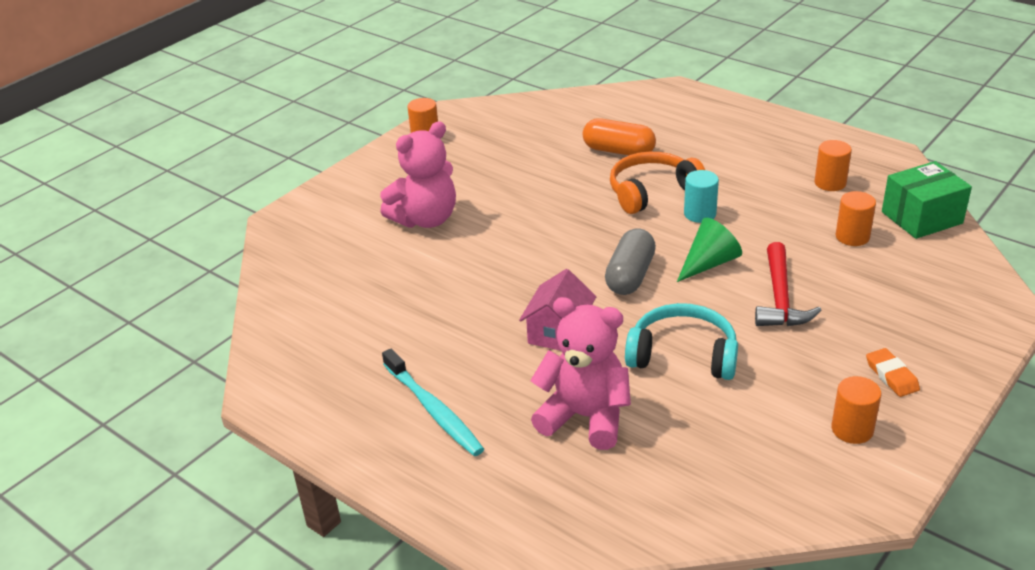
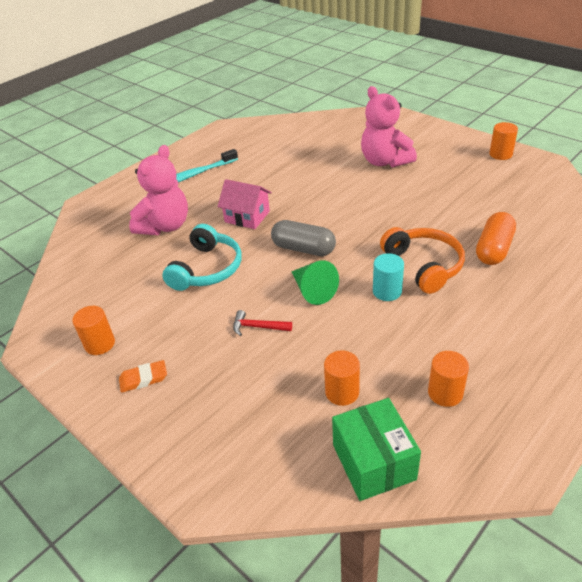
camera: 95 degrees right, 5 degrees up
(780, 298) = (258, 327): red hammer -> red hammer, size x0.57

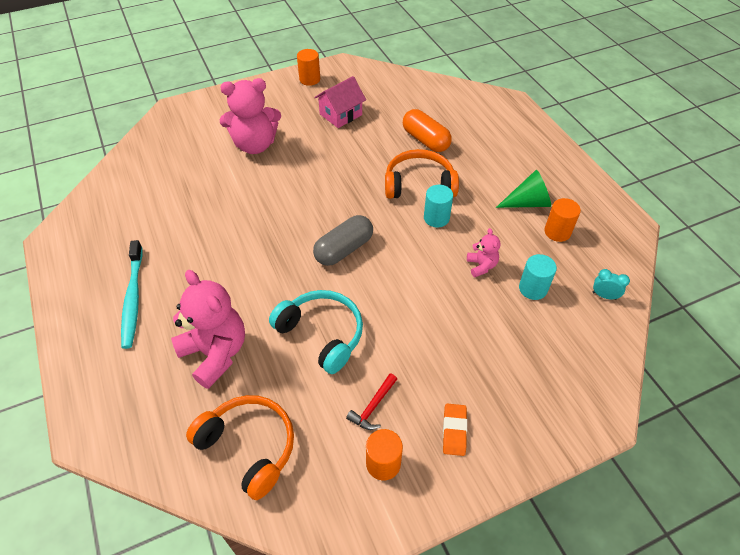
camera: 70 degrees left, 10 degrees up
(94, 271) = (249, 447): none -> orange headphones
(247, 217) = (258, 274): pink house -> pink house (341, 114)
(258, 327) = (431, 318): red hammer -> red hammer (373, 407)
(313, 290) = (406, 264): green cone -> green cone (527, 202)
(342, 392) = (533, 288): orange cylinder -> turquoise cylinder
(346, 342) = (481, 266): none -> pink teddy bear
(373, 462) = (604, 296): green box -> turquoise clock

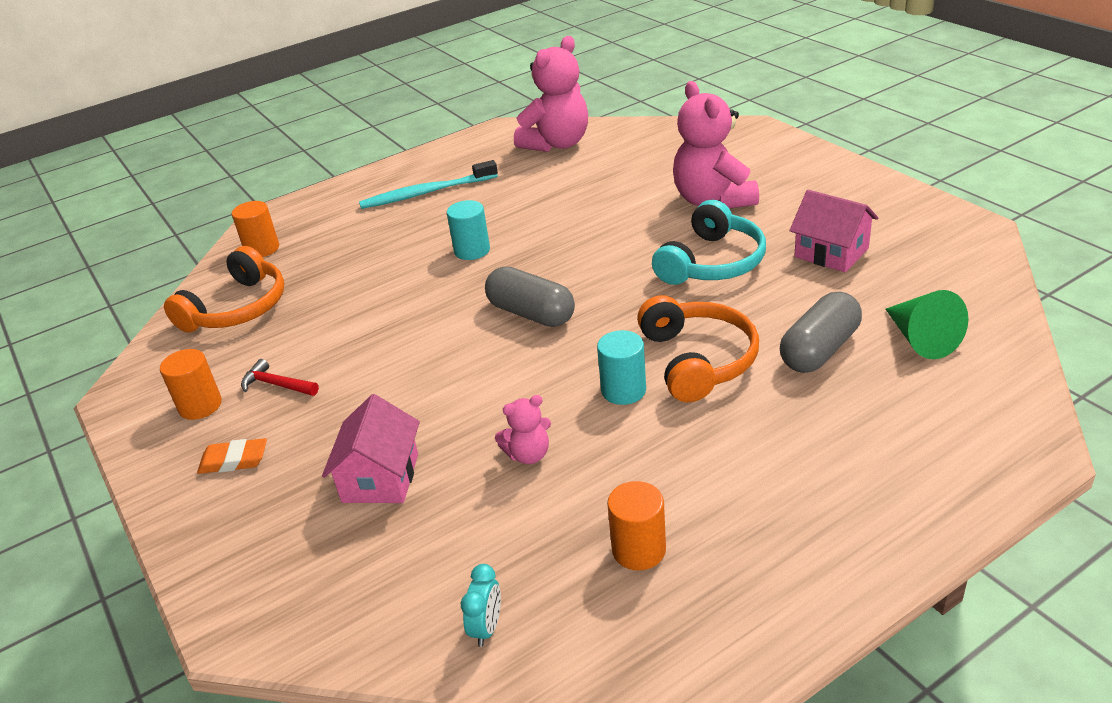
camera: 85 degrees right, 15 degrees down
(215, 353) = (356, 259): pink teddy bear -> pink teddy bear (557, 144)
(309, 79) = (903, 207): orange cylinder -> orange cylinder (262, 249)
(322, 334) = (384, 325): turquoise headphones -> turquoise headphones (712, 262)
(425, 140) = (819, 350): orange capsule -> grey capsule
(488, 339) = (380, 478): none -> pink house
(527, 202) = (706, 501): green cone -> green cone (920, 339)
(533, 288) = (489, 523): turquoise cylinder -> turquoise cylinder (472, 250)

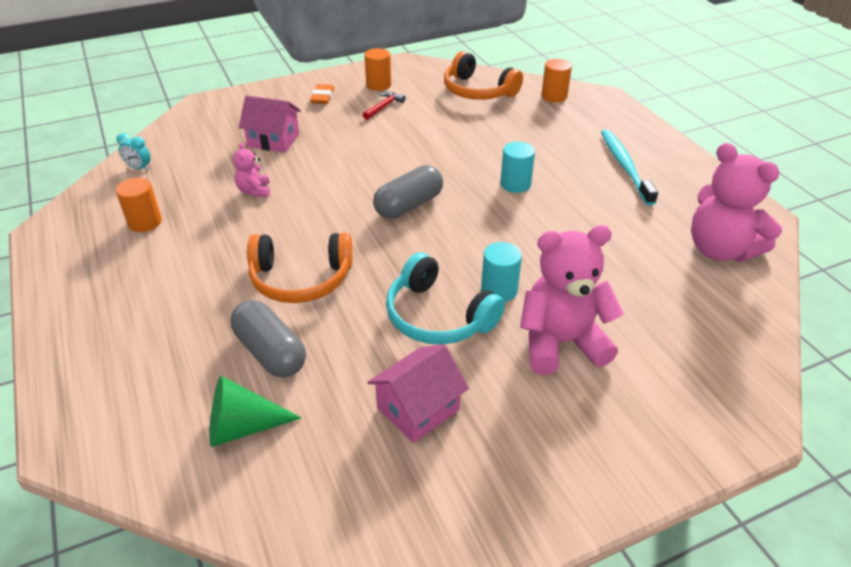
camera: 95 degrees right, 5 degrees up
(623, 390) = (290, 237): turquoise cylinder -> turquoise cylinder (499, 290)

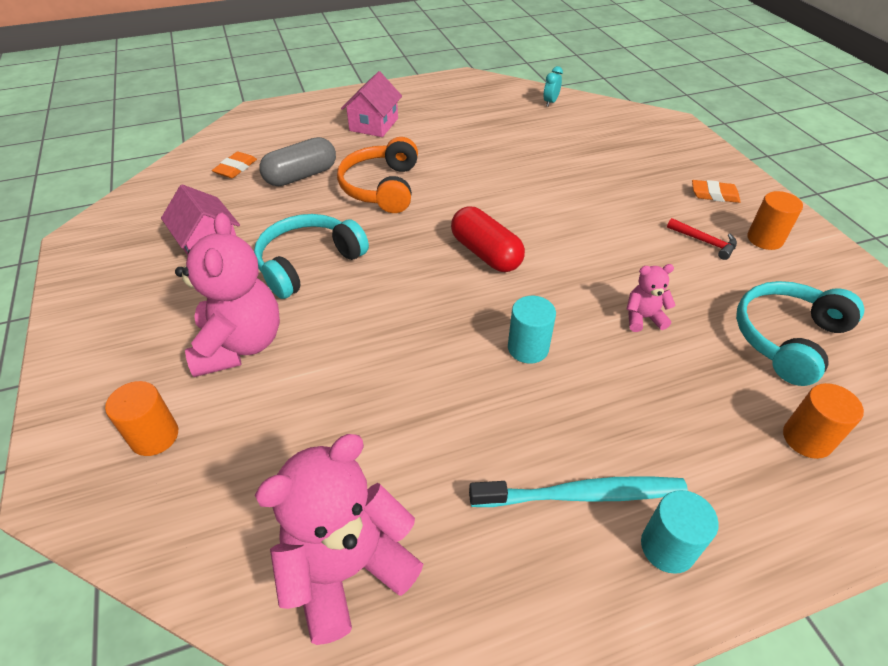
camera: 95 degrees right, 5 degrees up
(145, 222) = (471, 112): orange cylinder -> orange cylinder (154, 436)
(243, 427) = (235, 168): green cone -> orange eraser
(254, 191) = (515, 159): pink teddy bear -> pink teddy bear (643, 318)
(273, 140) = (608, 165): pink house -> pink house (374, 124)
(409, 205) = (485, 253): grey capsule -> red capsule
(478, 91) = (787, 338): orange headphones -> turquoise headphones
(499, 290) = (331, 308): turquoise cylinder -> turquoise cylinder (667, 547)

